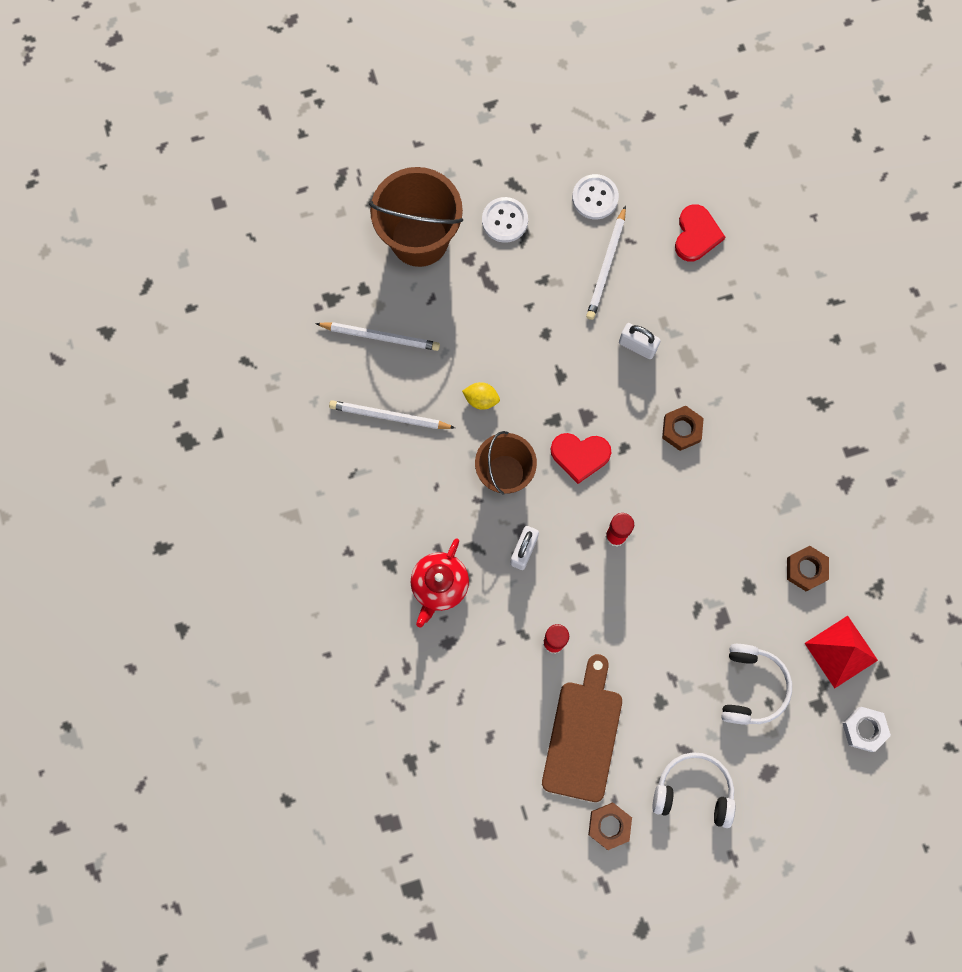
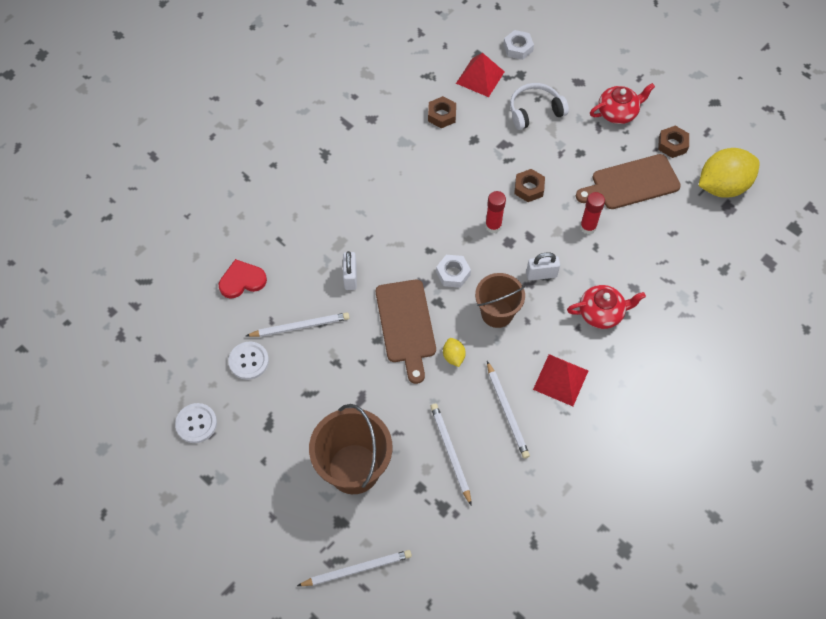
camera: 120 degrees left, 15 degrees down
(322, 192) = (357, 569): none -> white pencil
(390, 492) = (560, 380): none -> red pyramid
(504, 220) = (303, 414): white button -> white button (196, 423)
(517, 844) = (722, 186): none -> yellow lemon
(546, 372) = (406, 325): none -> brown cutting board
(580, 456) = (453, 273): red heart -> white nut
(681, 430) = (394, 223): brown nut -> brown nut (529, 188)
(693, 790) = (618, 112): white headphones -> red teapot

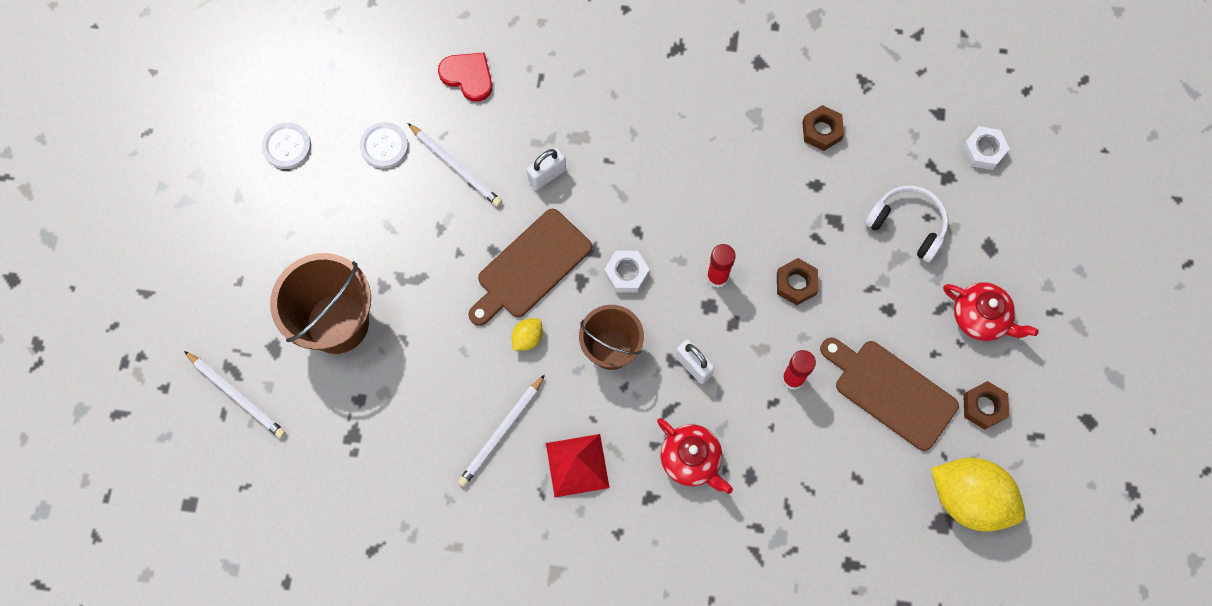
camera: 55 degrees right, 10 degrees up
(450, 452) = (416, 405): white pencil -> none
(480, 77) = (907, 137): red pyramid -> none

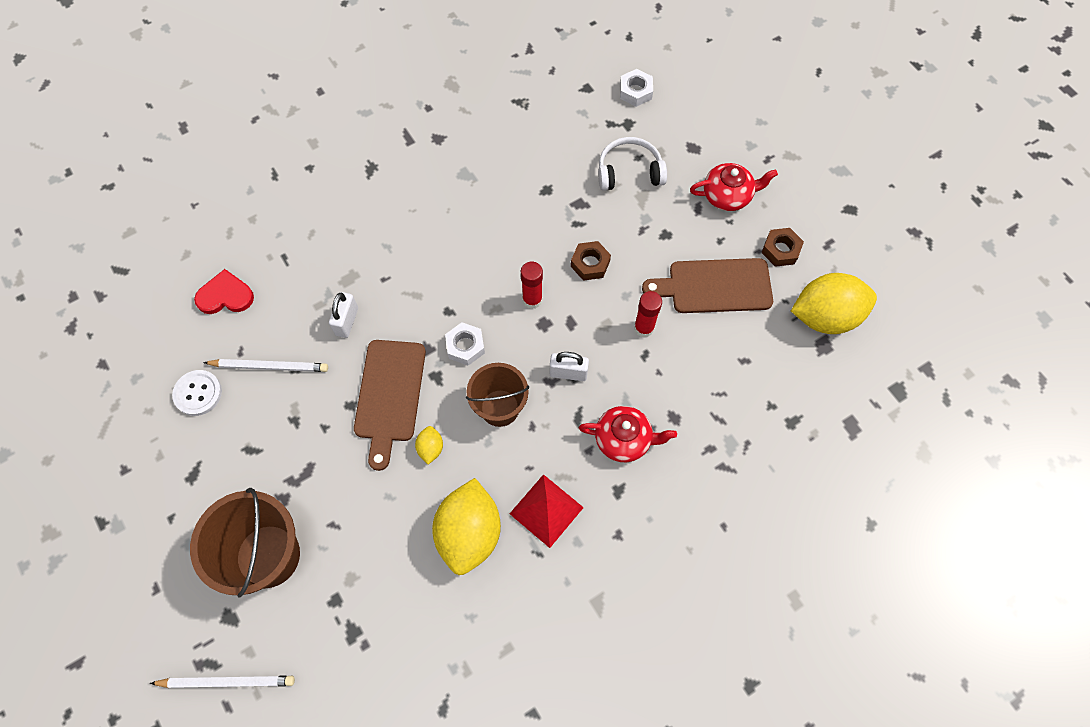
camera: 40 degrees left, 5 degrees down
(287, 146) = (113, 453): white button -> none
(501, 432) = (469, 533): white pencil -> yellow lemon
(821, 131) = (519, 152): brown nut -> none

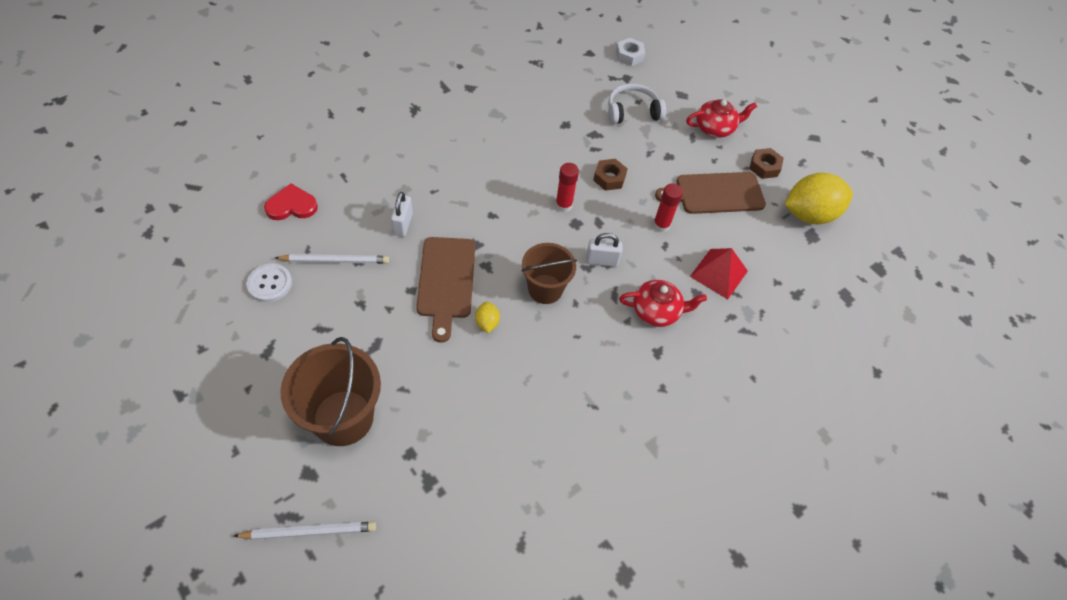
camera: 10 degrees left, 10 degrees down
(465, 346) = (509, 242): white nut -> none
(469, 533) = (529, 391): yellow lemon -> none
(546, 510) = (596, 370): red pyramid -> red pyramid (719, 273)

